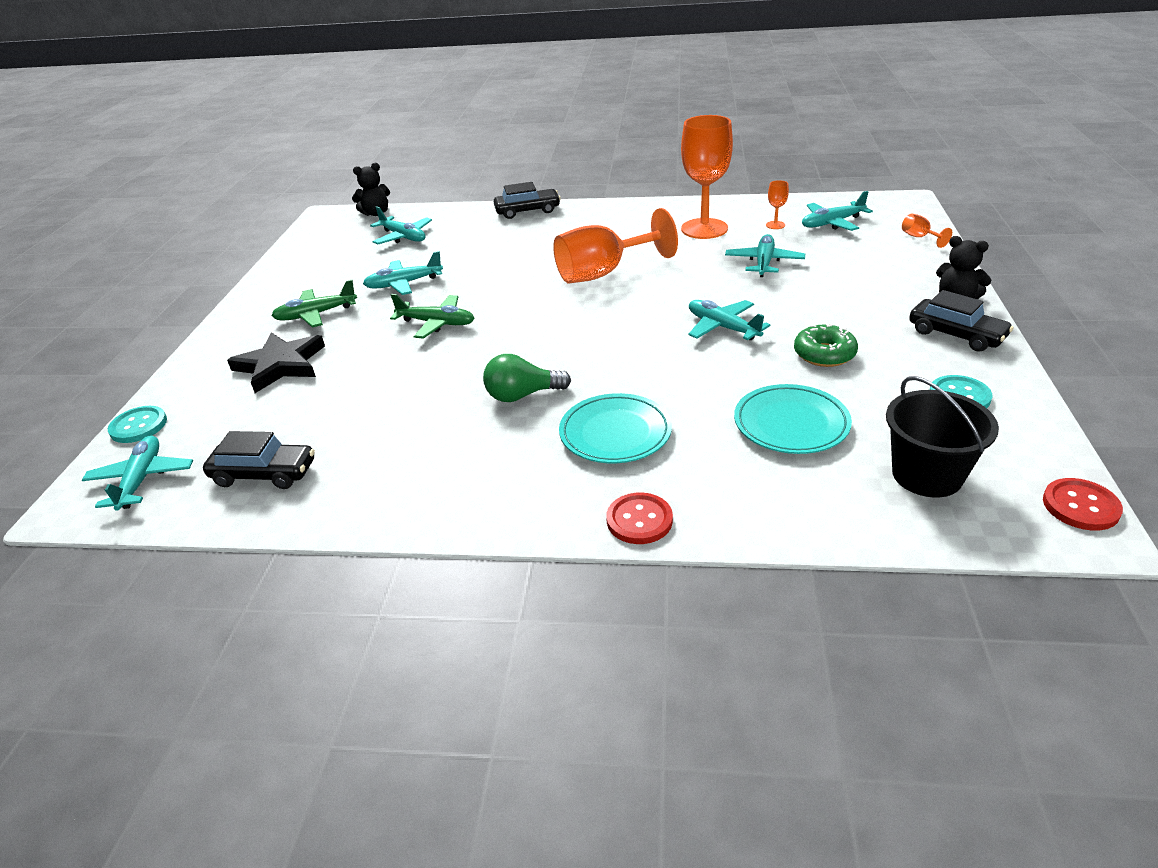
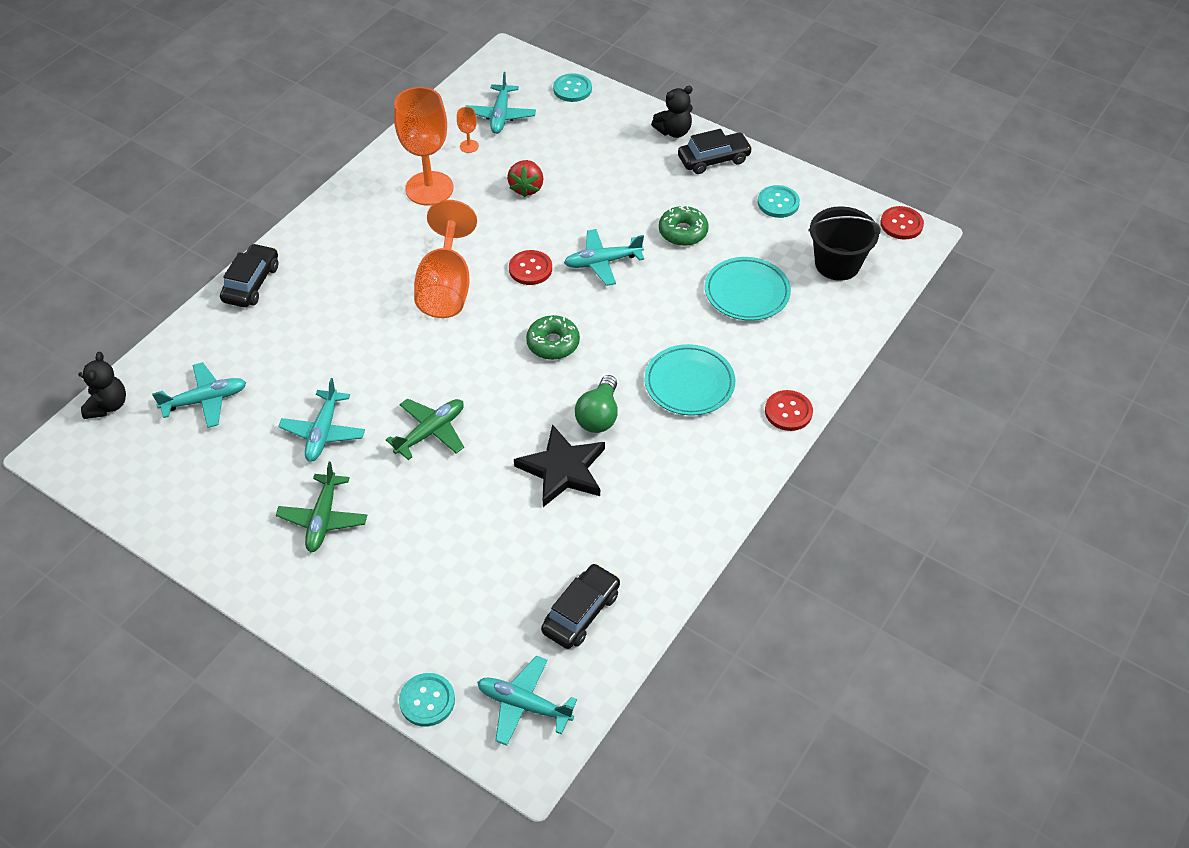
camera: 65 degrees left, 15 degrees up
(280, 365) = (405, 568): black star -> black star (562, 469)
(591, 340) = (553, 343): none -> green donut
(669, 298) = (530, 269): none -> red button
(764, 262) = (526, 188): turquoise plane -> red strawberry
(919, 237) = (572, 89): orange goblet -> turquoise button

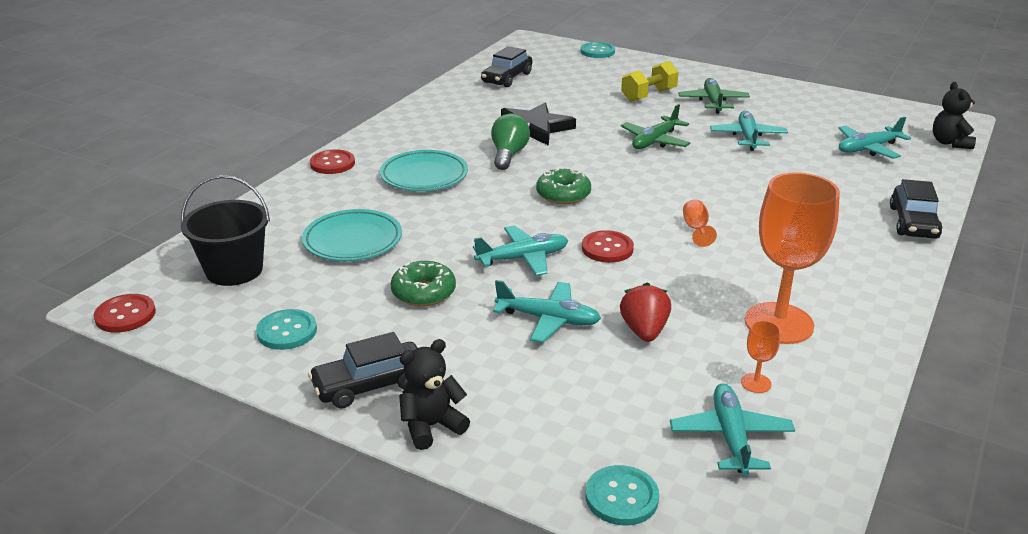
camera: 175 degrees right, 20 degrees down
(399, 543) = (648, 95): none -> yellow dumbbell
(446, 287) = (696, 229): orange goblet -> orange goblet, size x0.41
(524, 704) = (537, 52): turquoise plane -> turquoise plane (548, 319)

